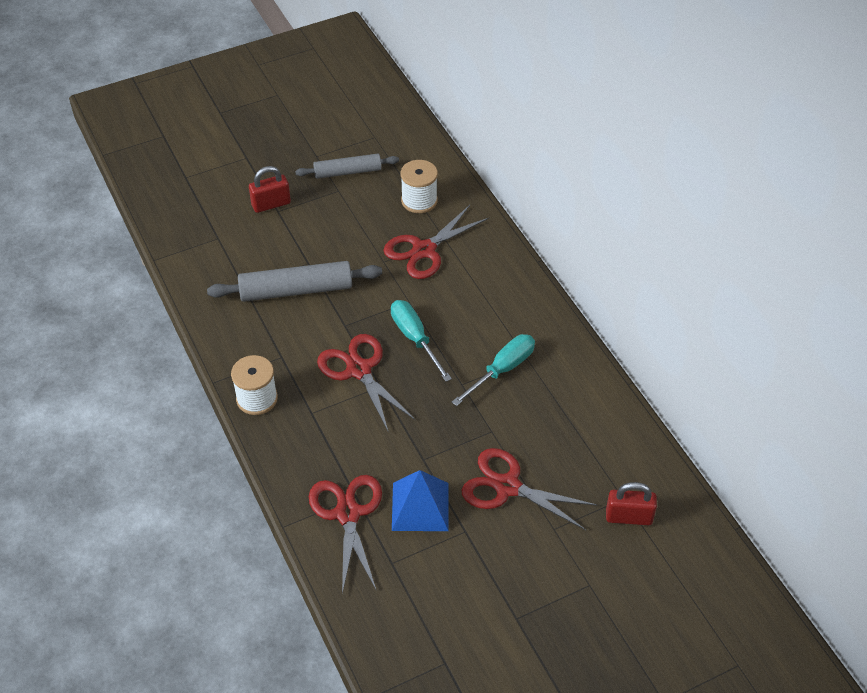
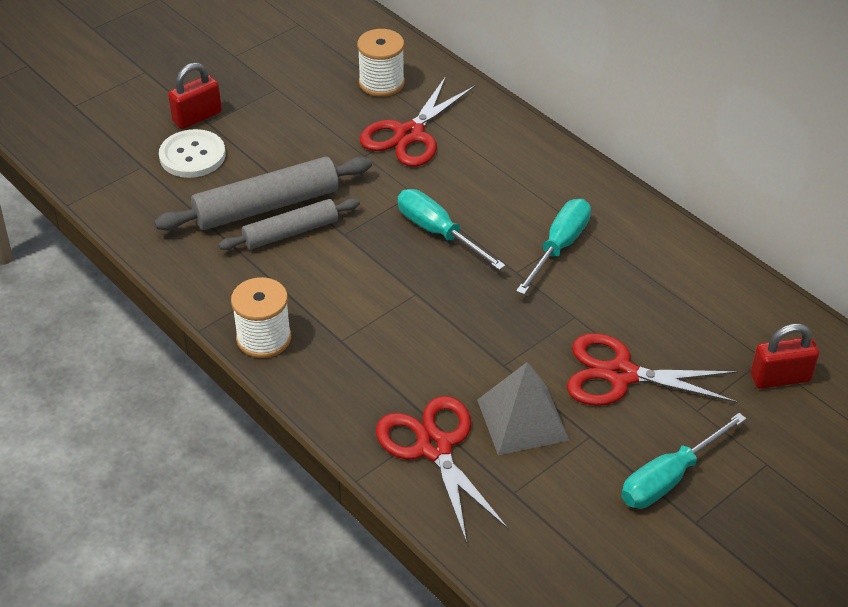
camera: 15 degrees left, 5 degrees down
(256, 236) = (192, 156): none -> white button
(347, 172) = (280, 66): grey rolling pin -> grey rolling pin (291, 232)
(359, 370) = (382, 280): red scissors -> none
(420, 506) = (522, 419): blue pyramid -> grey pyramid
(511, 578) = (669, 478): none -> turquoise screwdriver

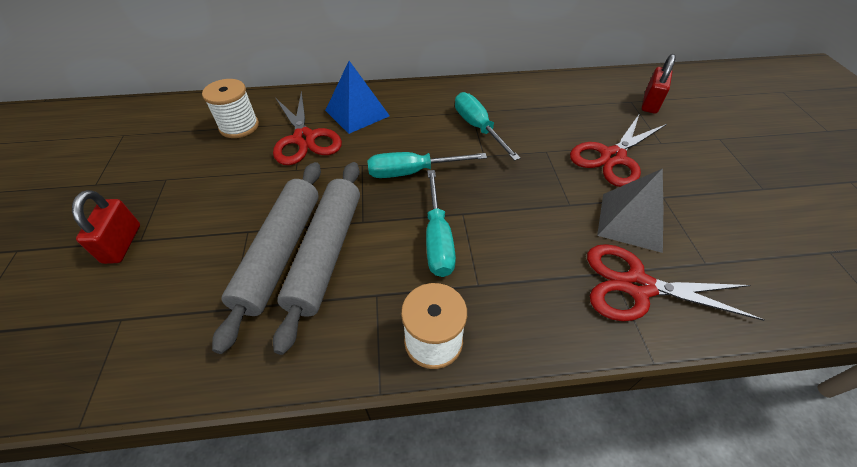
camera: 55 degrees left, 5 degrees up
(192, 156) = (160, 272): white button -> none
(291, 232) = (327, 253): grey rolling pin -> grey rolling pin, size x1.54
(486, 146) = (357, 113): none -> blue pyramid
(669, 478) = (718, 180): turquoise screwdriver -> turquoise screwdriver (437, 238)

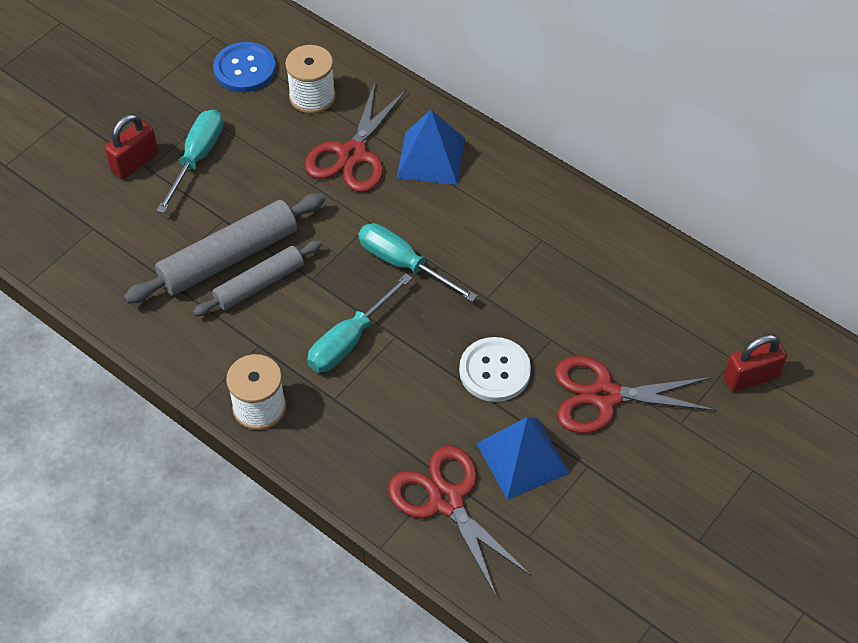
camera: 45 degrees right, 5 degrees up
(169, 138) = (244, 69): none -> blue button
(327, 253) = (259, 284): grey rolling pin -> grey rolling pin, size x0.65
(478, 128) = (522, 264): turquoise screwdriver -> turquoise screwdriver (197, 158)
(544, 188) = (494, 371): none -> white button
(631, 221) = (522, 458): grey pyramid -> blue pyramid

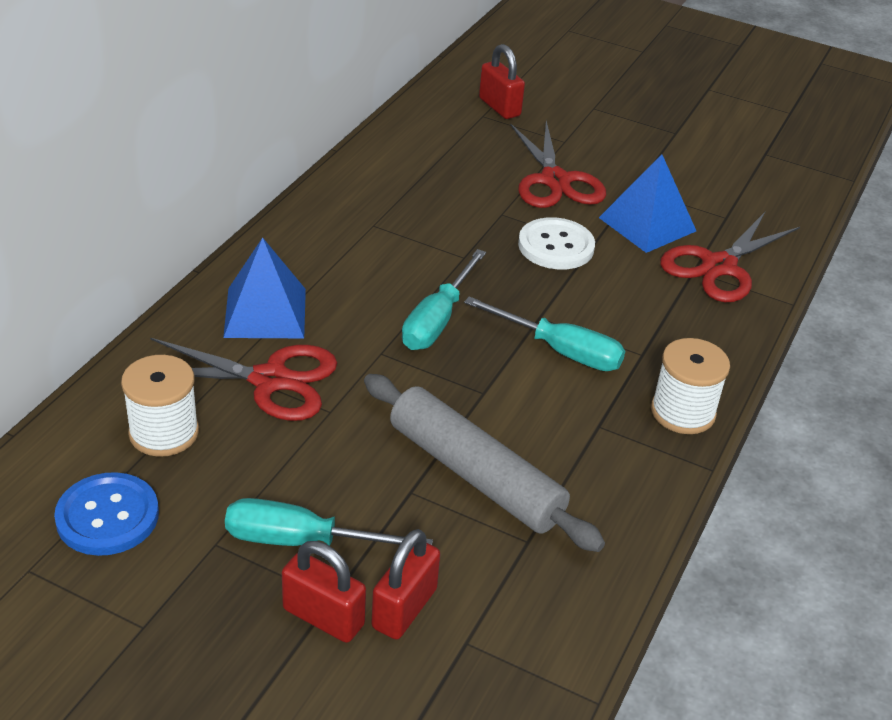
camera: 105 degrees left, 15 degrees down
(128, 201) = (404, 608): none -> red padlock
(259, 284) = (508, 438): grey rolling pin -> none

